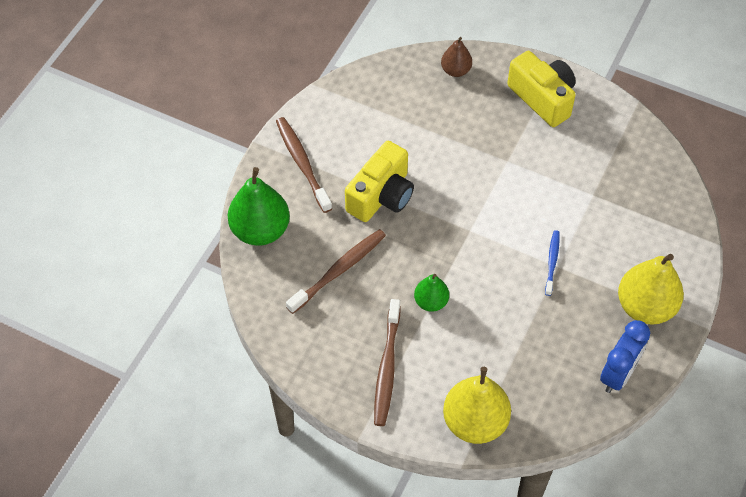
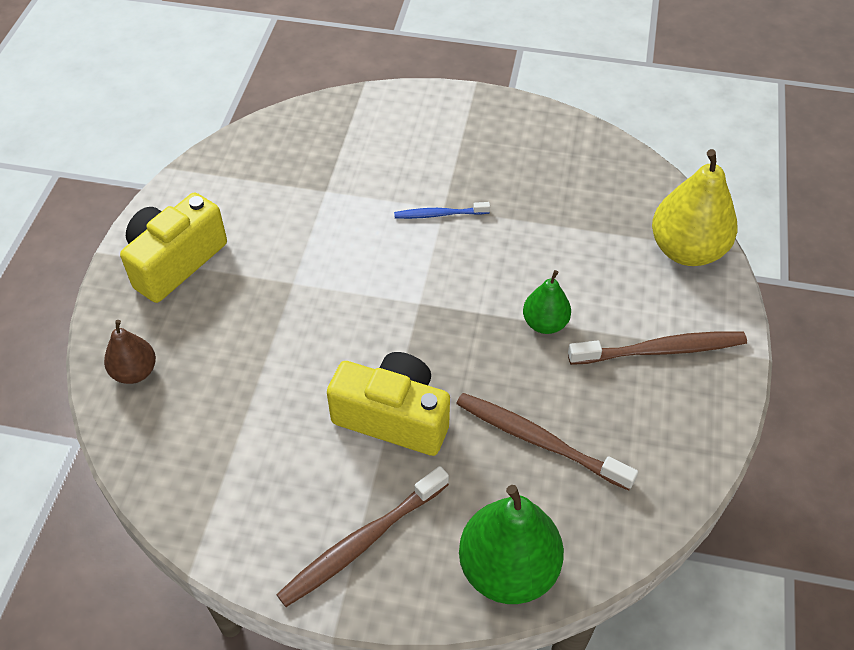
camera: 105 degrees left, 5 degrees down
(618, 374) = (565, 140): blue clock -> none
(645, 307) = (470, 128): yellow pear -> none

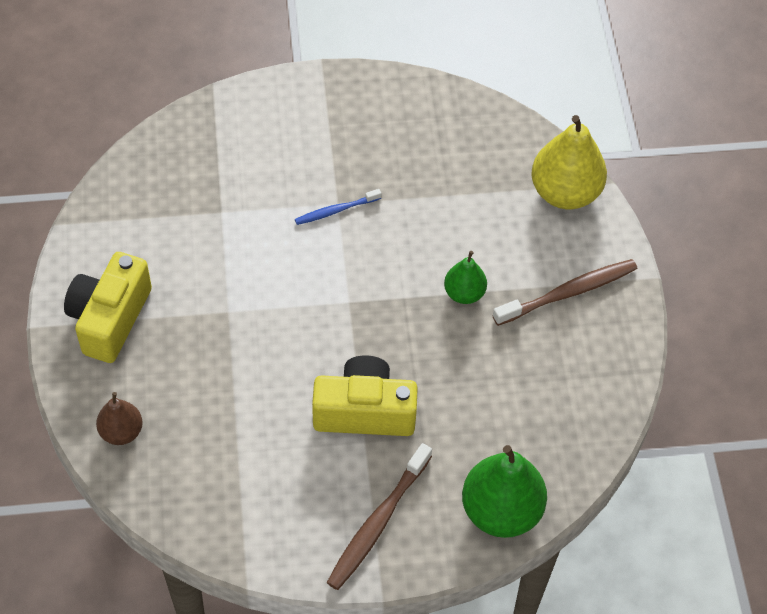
camera: 20 degrees left, 5 degrees up
(539, 441) = (492, 399): brown toothbrush -> none

